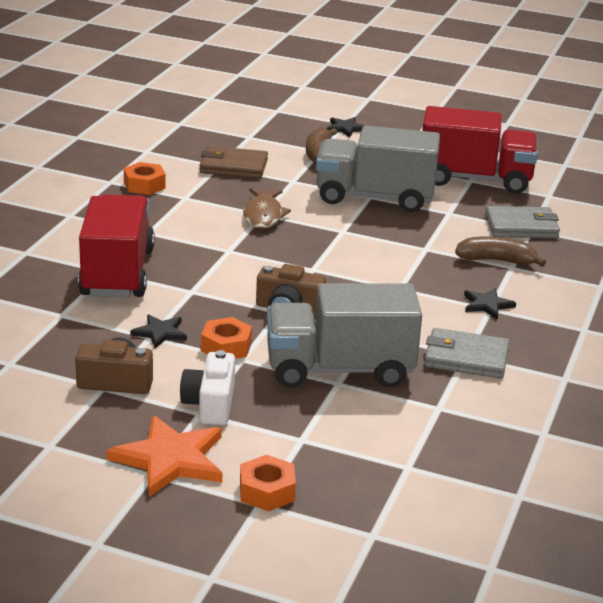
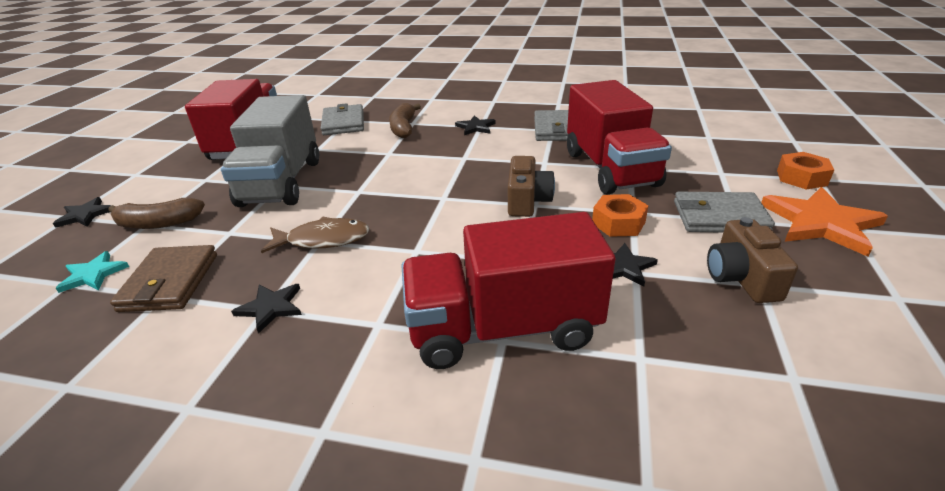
camera: 95 degrees left, 5 degrees up
(144, 185) = (213, 360): orange nut -> none
(185, 199) = (271, 307): none -> black star
(210, 404) = (719, 217): white camera -> grey wallet
(256, 142) = (93, 274): none -> turquoise star
(339, 369) = (610, 169): grey truck -> red truck

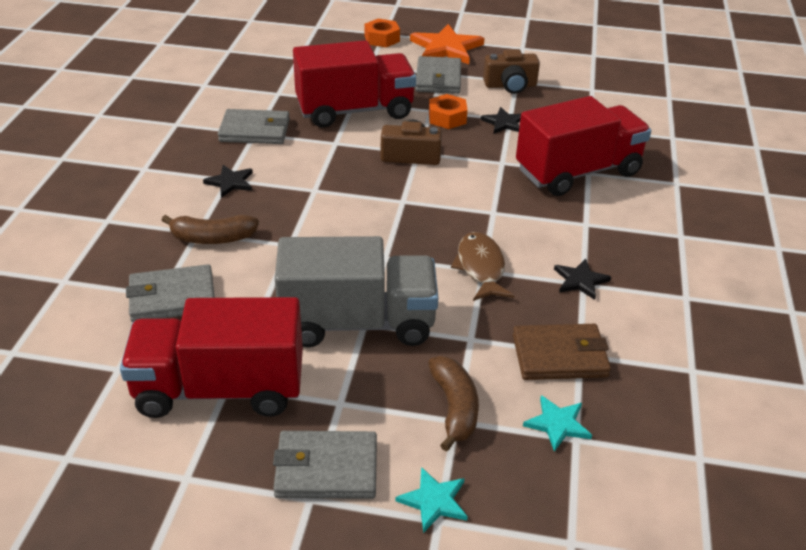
camera: 95 degrees left, 5 degrees up
(85, 215) = (434, 501): black star -> turquoise star
(152, 178) = (326, 469): none -> grey wallet
(503, 329) = (578, 172): red truck -> red truck turned 105 degrees counterclockwise

